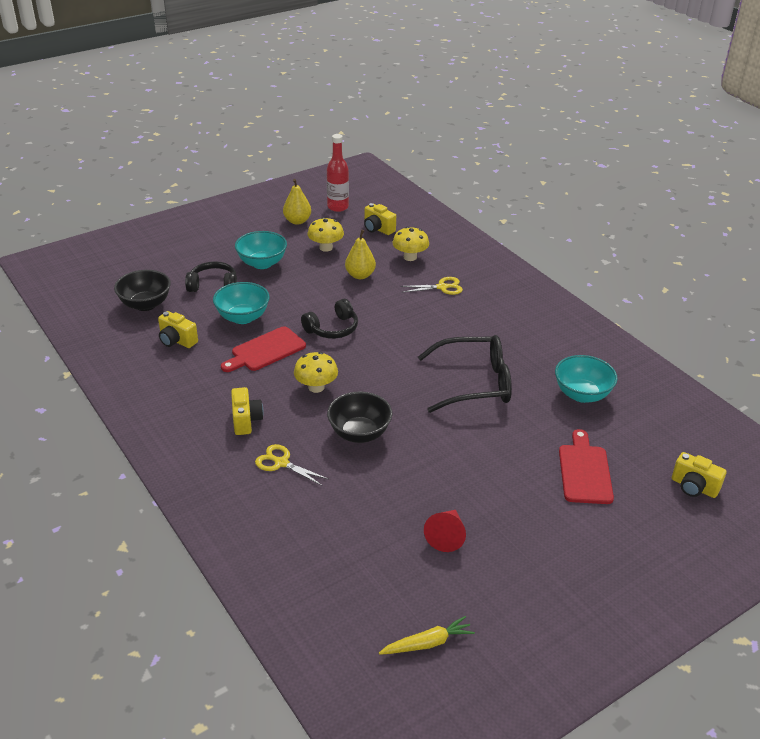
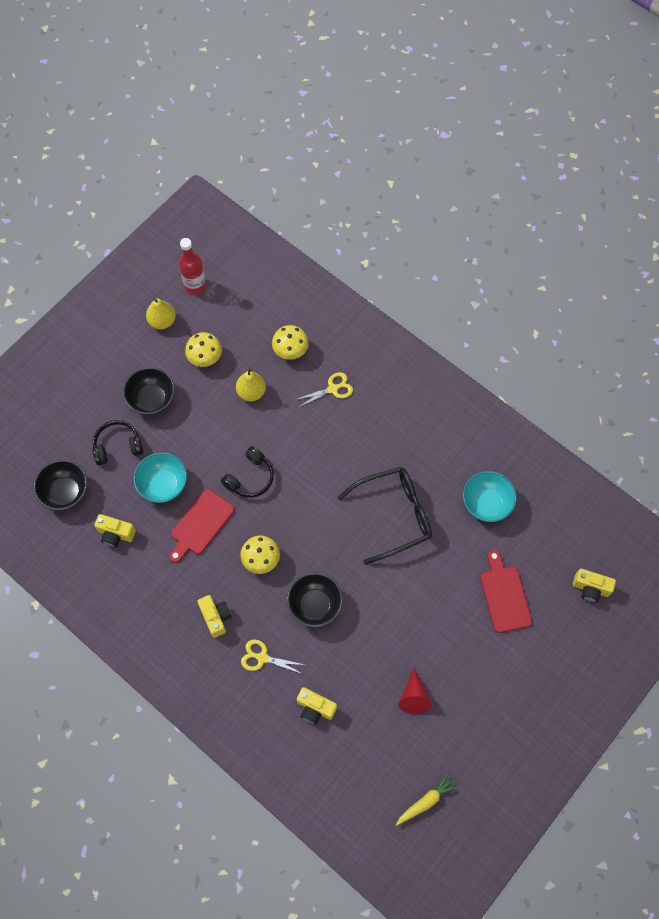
camera: 15 degrees left, 30 degrees up
(262, 263) = (152, 399): turquoise bowl -> black bowl
(378, 229) = (246, 312): yellow camera -> yellow camera (315, 708)

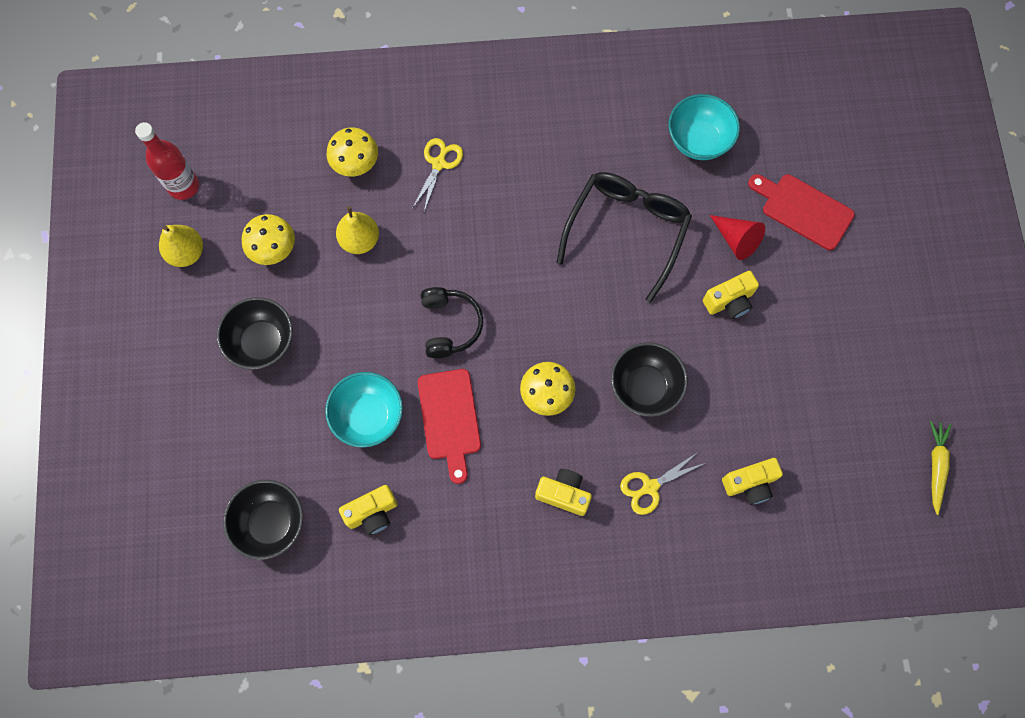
camera: 45 degrees left, 5 degrees up
(117, 446) = (276, 423): black headphones -> none
(414, 696) = (824, 381): red cone -> red cone (736, 240)
(590, 588) = (868, 132): yellow camera -> yellow camera (729, 301)

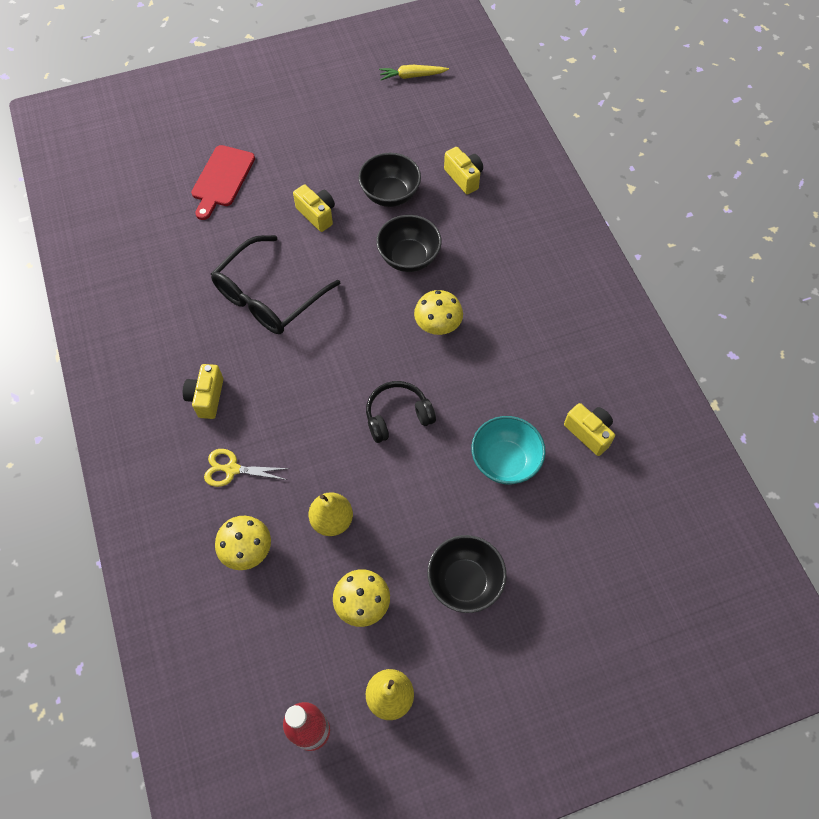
camera: 105 degrees left, 10 degrees down
(271, 523) = (631, 516): black bowl -> black bowl (390, 194)
(450, 419) = (484, 394): red cutting board -> none
(563, 494) = (517, 295): yellow camera -> yellow camera (206, 397)
(627, 229) = (268, 297): black glasses -> black glasses turned 60 degrees counterclockwise
(650, 487) = (489, 238): yellow scissors -> none
(698, 140) = (168, 261): turquoise bowl -> none
(736, 240) = (259, 219): red cone -> none

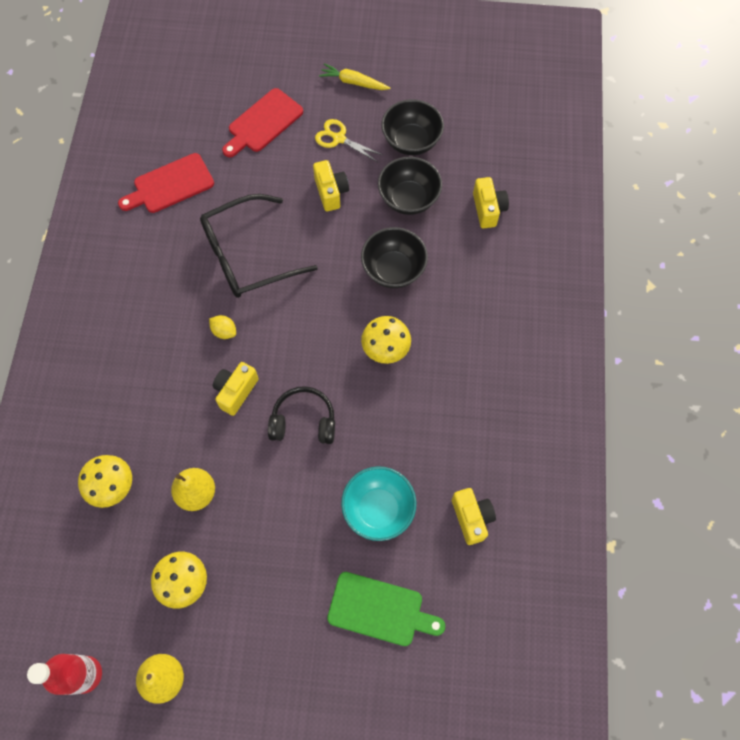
camera: 25 degrees right, 5 degrees up
(161, 264) = (170, 185): none -> red cutting board
(206, 397) = (147, 329): yellow camera -> yellow camera (236, 391)
(232, 469) = (136, 406): yellow scissors -> yellow scissors (339, 138)
(282, 370) = (224, 331): none -> yellow lemon
(412, 76) = (492, 84): yellow carrot -> yellow carrot (353, 82)
(464, 581) = (282, 605): black bowl -> black bowl (411, 141)
(553, 545) = (380, 610): none -> green cutting board

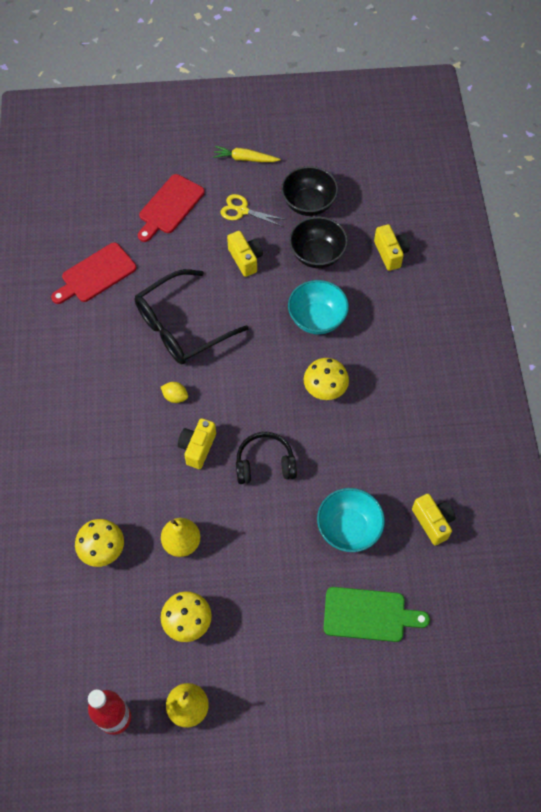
camera: 10 degrees left, 5 degrees down
(393, 270) = (317, 319): black bowl -> turquoise bowl

